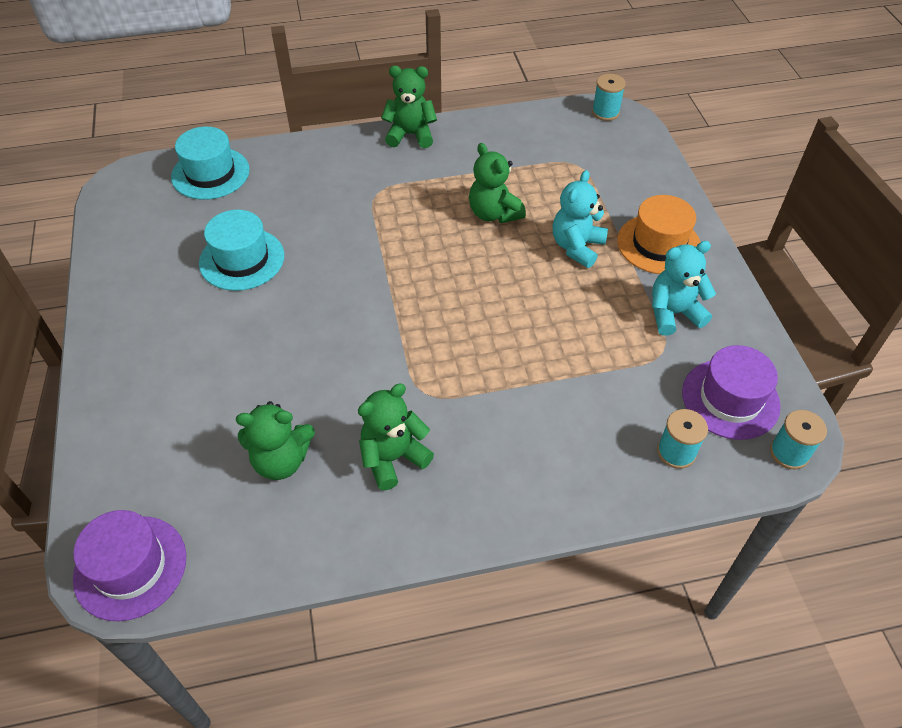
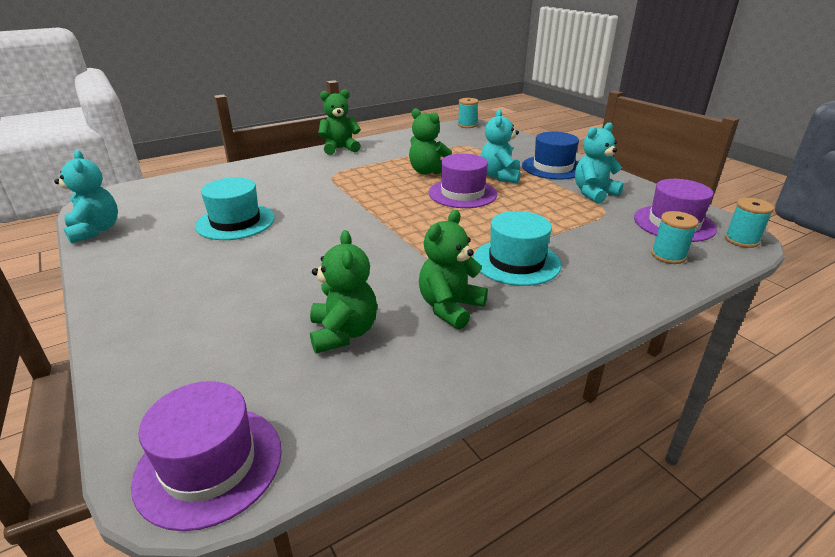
camera: 20 degrees left, 20 degrees down
(106, 238) = (95, 230): none -> turquoise teddy bear
(210, 173) = (185, 185): turquoise hat -> turquoise hat (516, 262)
(281, 460) = (343, 333): green teddy bear -> green teddy bear turned 75 degrees counterclockwise
(510, 271) = (462, 193): none -> purple hat
(658, 244) = (552, 167): orange hat -> blue hat

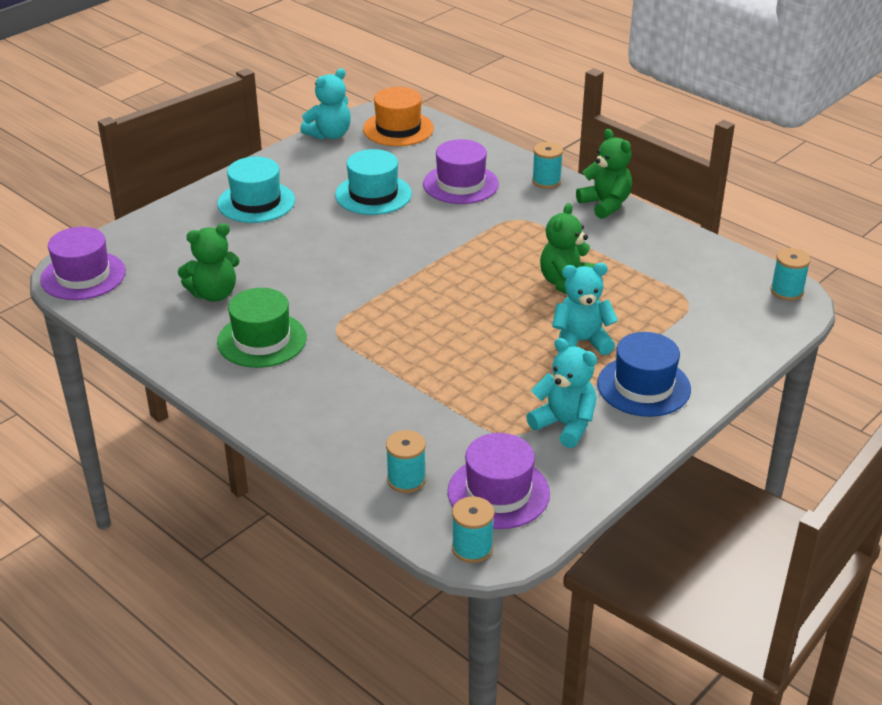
camera: 75 degrees right, 5 degrees up
(136, 199) = (398, 129): none -> orange hat
(291, 160) = (546, 181): none -> turquoise spool
(450, 307) = (262, 340): green teddy bear -> green hat
(462, 193) = (509, 318): purple hat -> purple hat (460, 184)
(516, 262) = (354, 371): turquoise hat -> turquoise hat (256, 202)

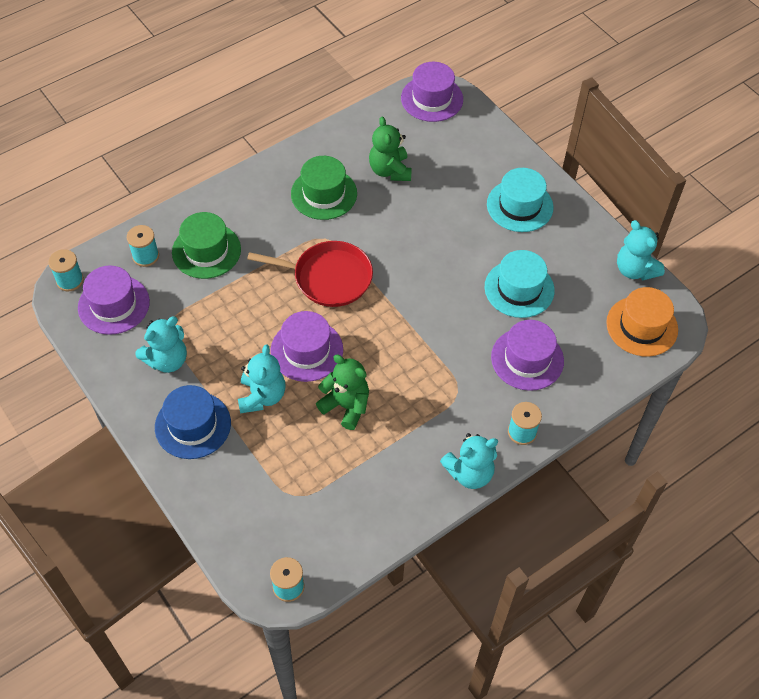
camera: 100 degrees right, 20 degrees up
(381, 424) = (206, 251): none -> green hat
(396, 318) = (328, 277): none -> red pan
(506, 319) = (306, 350): none -> purple hat
(605, 204) = (469, 473): green teddy bear -> turquoise teddy bear

